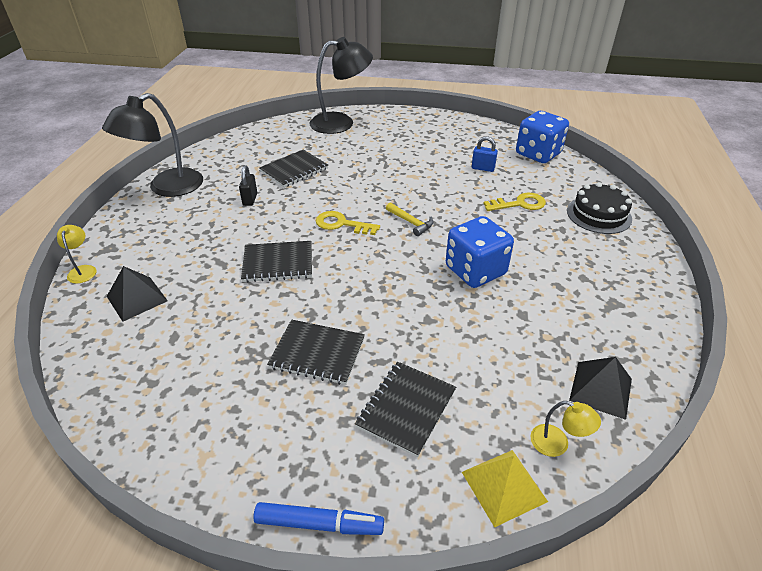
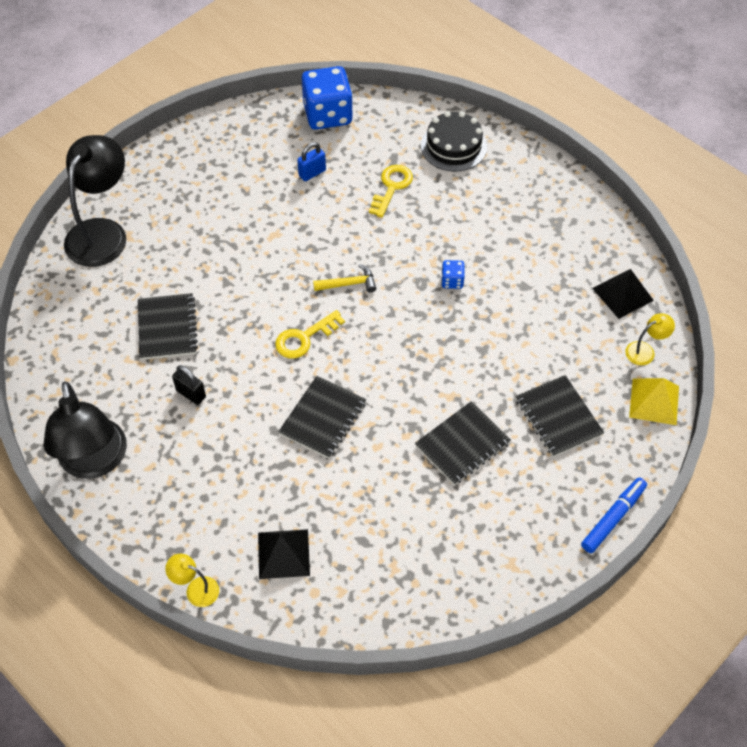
camera: 55 degrees left, 15 degrees up
(475, 271) = (452, 281): blue dice -> blue dice, size x0.45

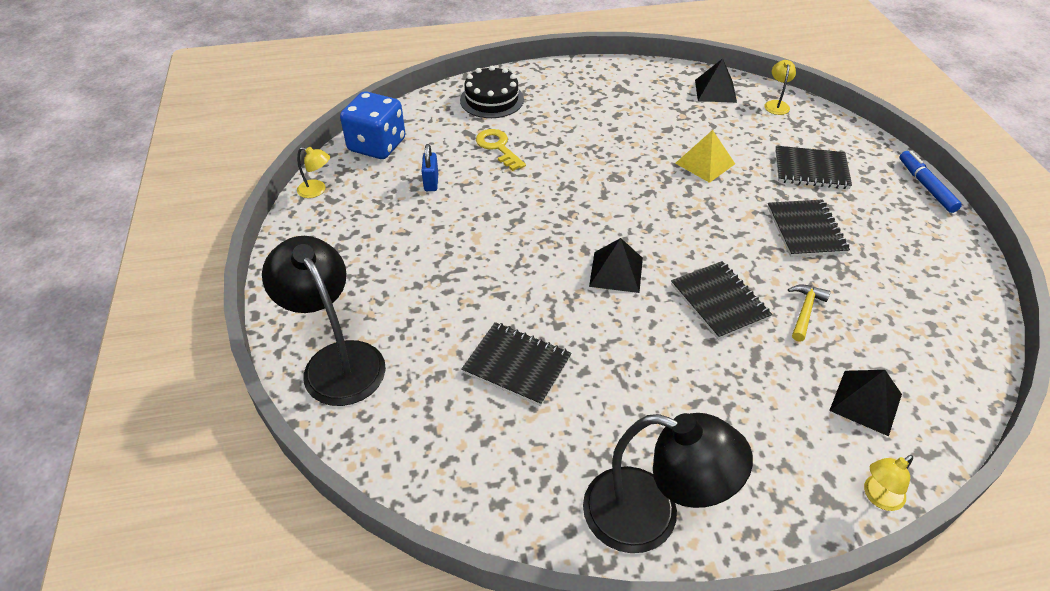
camera: 55 degrees left, 10 degrees down
(191, 394) = (618, 385): black padlock -> none
(248, 116) = (317, 190): none -> yellow lamp
(304, 338) = (616, 272): yellow key -> black pyramid
(349, 284) = (578, 217): yellow hammer -> yellow hammer (805, 311)
(452, 281) = (629, 161): blue dice -> none
(654, 401) = (826, 121): yellow pyramid -> yellow pyramid (705, 163)

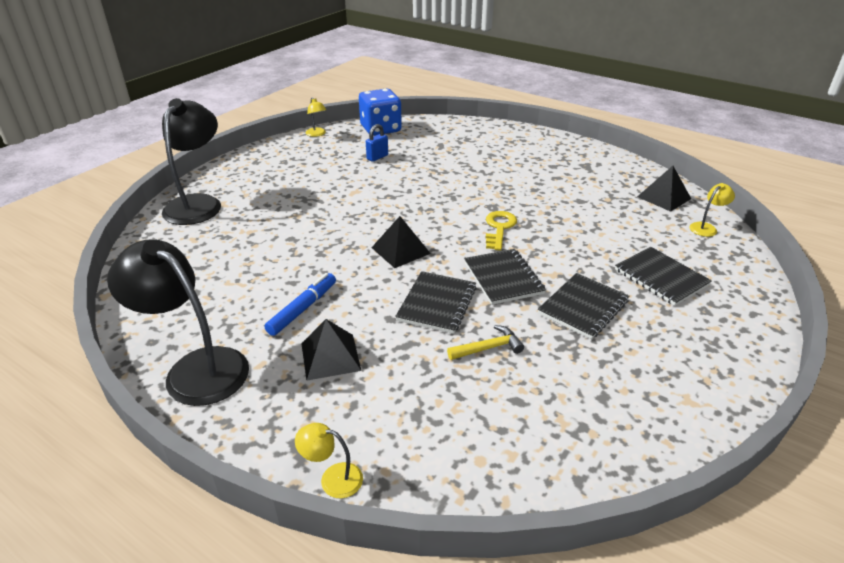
camera: 45 degrees right, 10 degrees down
(492, 99) = (485, 136): black cake -> none
(498, 147) = (445, 159): yellow key -> yellow key (499, 228)
(517, 365) = (266, 257): black notebook -> black notebook (503, 278)
(650, 516) = (195, 368): black lamp -> black lamp turned 150 degrees clockwise
(705, 163) = (573, 231): yellow pyramid -> none
(866, 402) = (431, 425): black pyramid -> black pyramid (330, 356)
(926, 186) = (763, 346): blue marker -> blue marker (302, 309)

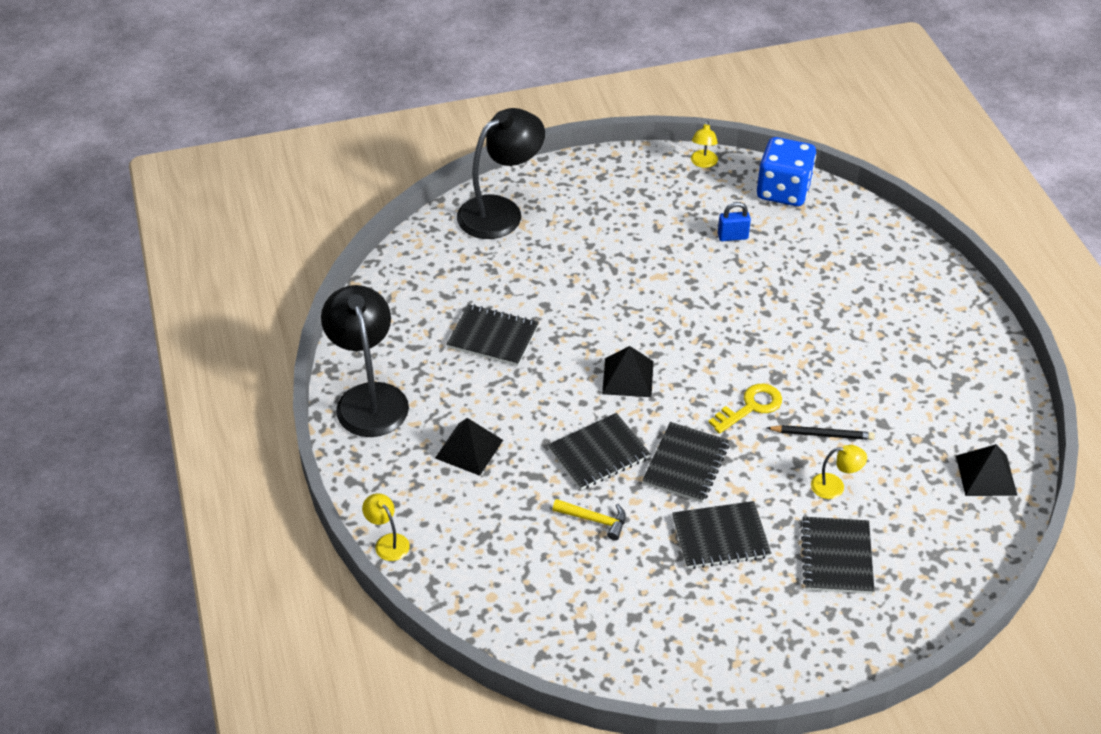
camera: 40 degrees right, 10 degrees up
(270, 274) = (493, 337): none -> black notebook
(302, 309) = (488, 390): blue marker -> none
(558, 221) = (822, 434): none -> black pencil
(706, 227) = (974, 538): yellow lamp -> yellow lamp (835, 486)

